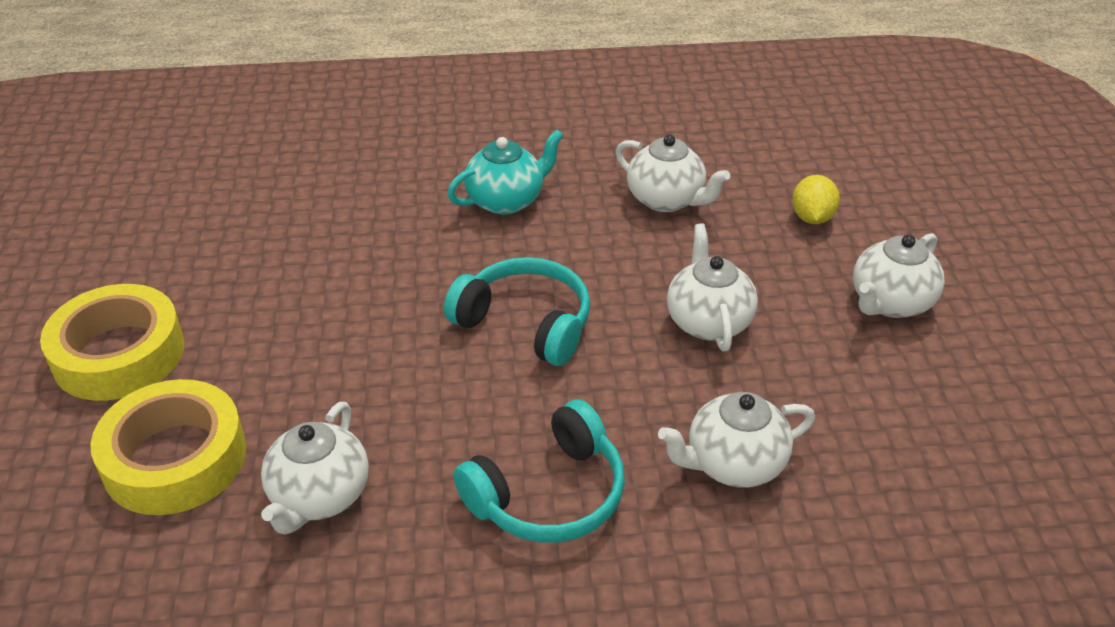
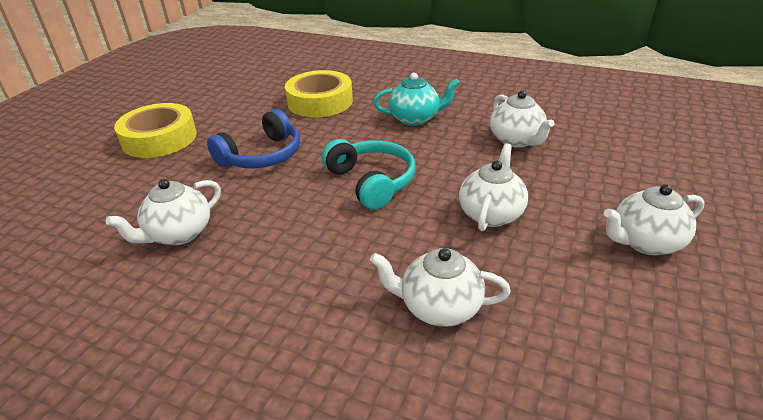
camera: 30 degrees right, 5 degrees down
(175, 458) = (134, 192): yellow tape -> yellow tape (320, 102)
(328, 331) = (262, 156): none -> blue headphones
(549, 495) = (301, 280): turquoise headphones -> none
(812, 218) = (616, 174): yellow lemon -> none

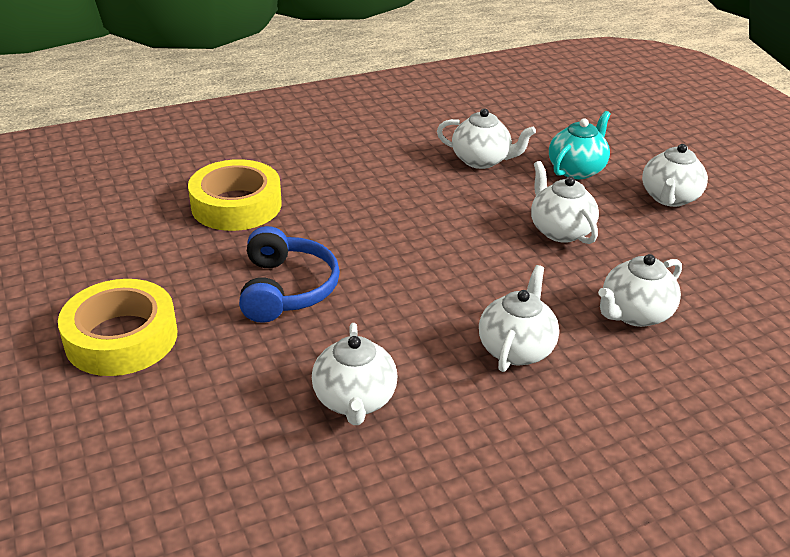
camera: 50 degrees left, 0 degrees up
(311, 269) = (516, 349): none -> white teapot
(372, 181) = (434, 255): turquoise headphones -> none
(415, 118) = (366, 179): turquoise teapot -> turquoise teapot (576, 170)

